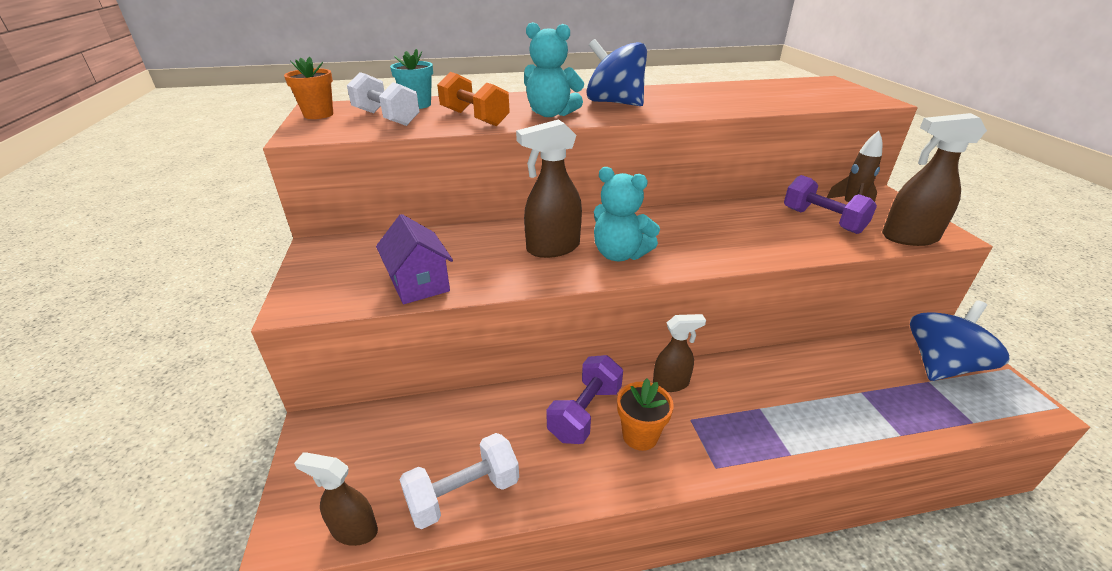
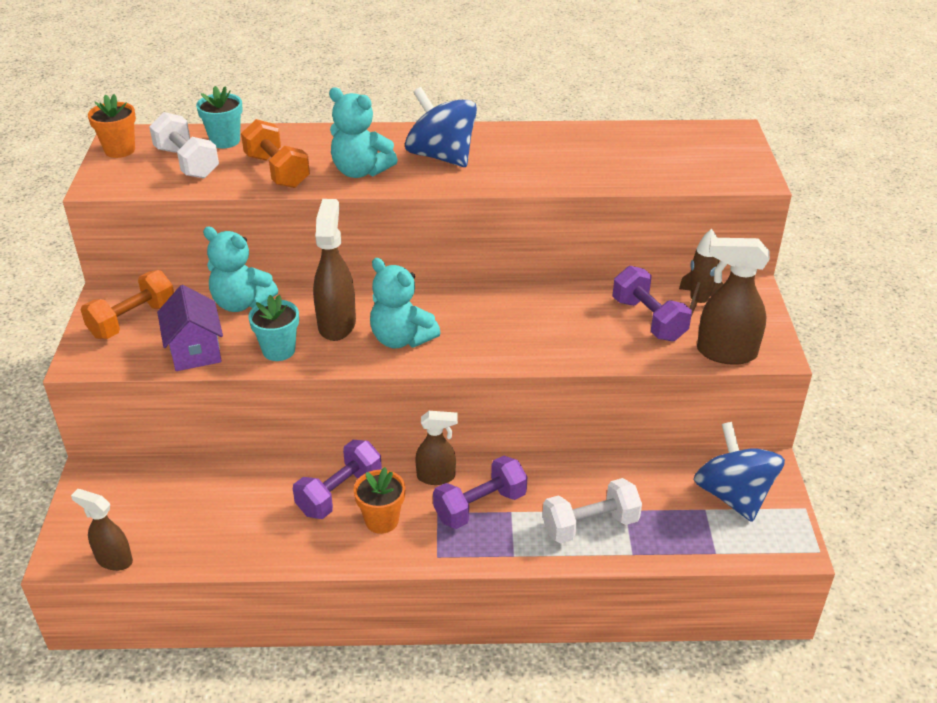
camera: 10 degrees right, 5 degrees up
(347, 264) = (133, 321): none -> orange dumbbell
(453, 240) = (241, 303): none -> turquoise teddy bear
(463, 494) = (208, 546): white dumbbell -> white dumbbell (590, 525)
(505, 275) = (279, 350): none -> turquoise flower pot
(552, 248) = (337, 324): brown spray bottle -> brown spray bottle turned 105 degrees clockwise
(728, 407) = (480, 506): none -> purple dumbbell
(941, 365) = (733, 495): blue spinning top -> blue spinning top turned 75 degrees counterclockwise

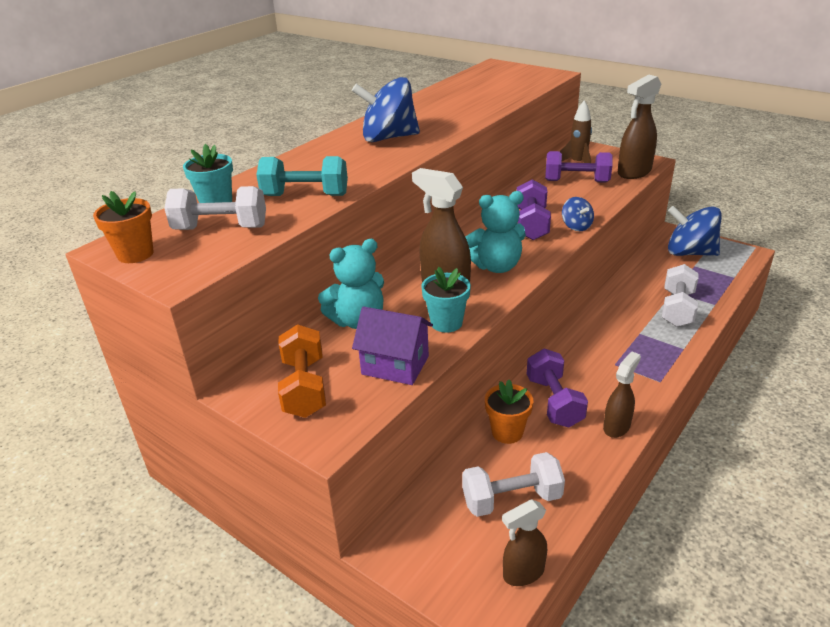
camera: 50 degrees left, 5 degrees down
(190, 519) = (511, 499): none -> white dumbbell
(277, 171) = (305, 195): orange dumbbell -> turquoise dumbbell
(360, 171) = (361, 167): turquoise teddy bear -> none
(382, 520) = (602, 392): orange flower pot -> orange flower pot (507, 432)
(436, 477) = (577, 350): brown spray bottle -> brown spray bottle (617, 426)
(480, 506) = (624, 343): purple dumbbell -> purple dumbbell (531, 224)
(537, 358) = (576, 226): none -> blue spinning top

